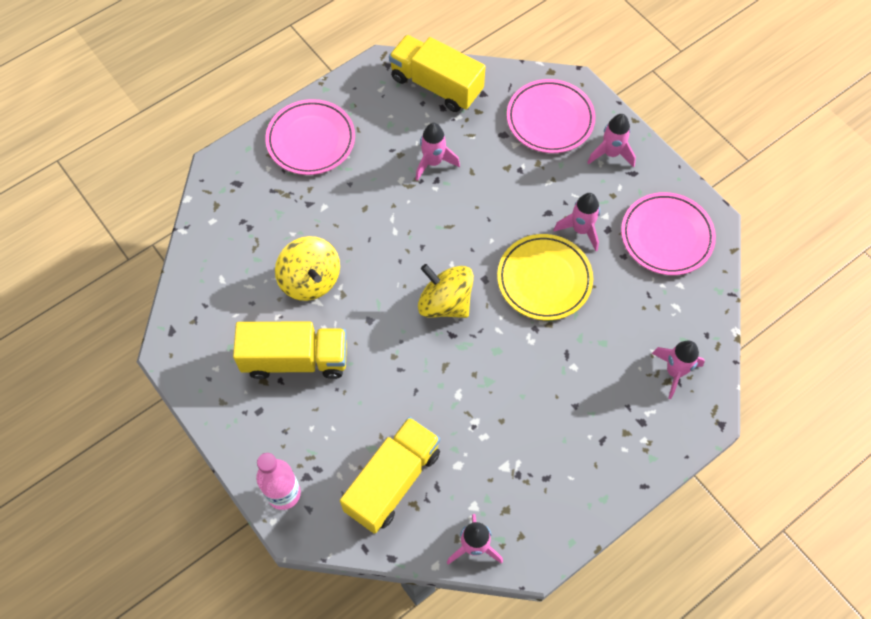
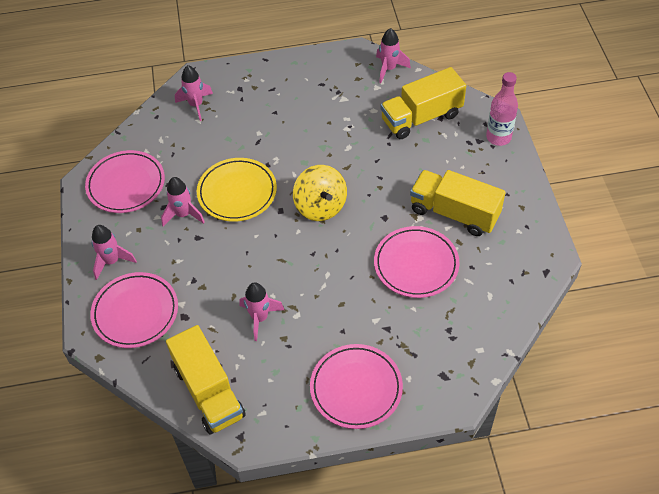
camera: 150 degrees left, 10 degrees down
(310, 280) = (416, 264): yellow spinning top -> pink plate

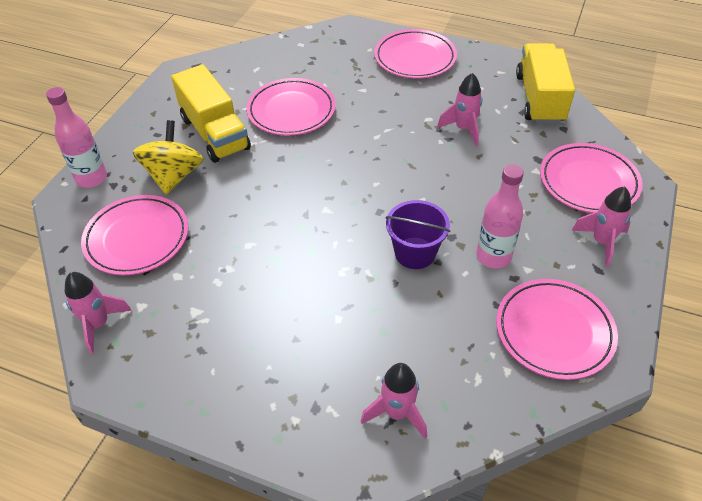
camera: 150 degrees left, 5 degrees down
(183, 214) = (493, 256): pink rocket -> pink bottle
(237, 192) = (415, 253): yellow plate -> purple bucket
(320, 206) = (334, 196): yellow spinning top -> yellow spinning top (174, 176)
(421, 117) = (137, 238): yellow truck -> pink plate

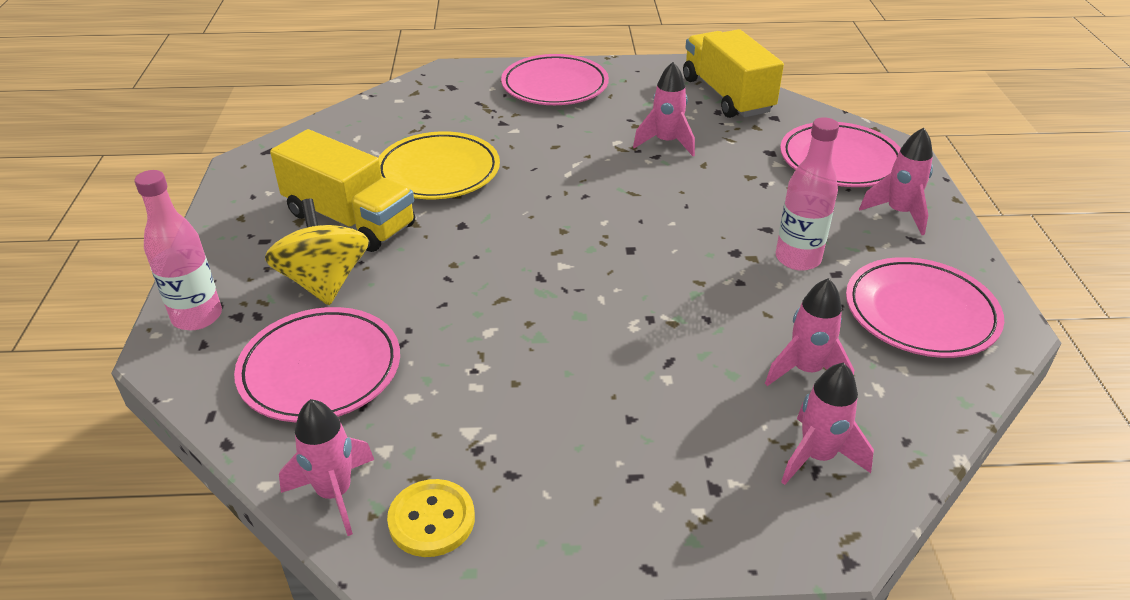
camera: 25 degrees left, 10 degrees down
(139, 362) = (431, 520): none -> yellow button
(291, 111) = (438, 171): pink plate -> yellow plate
(415, 253) = (706, 280): purple bucket -> none
(435, 347) = (806, 371): none -> pink rocket

